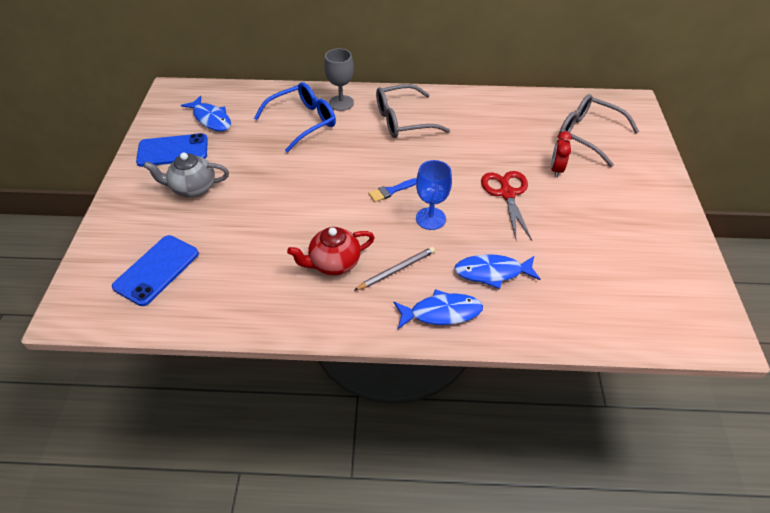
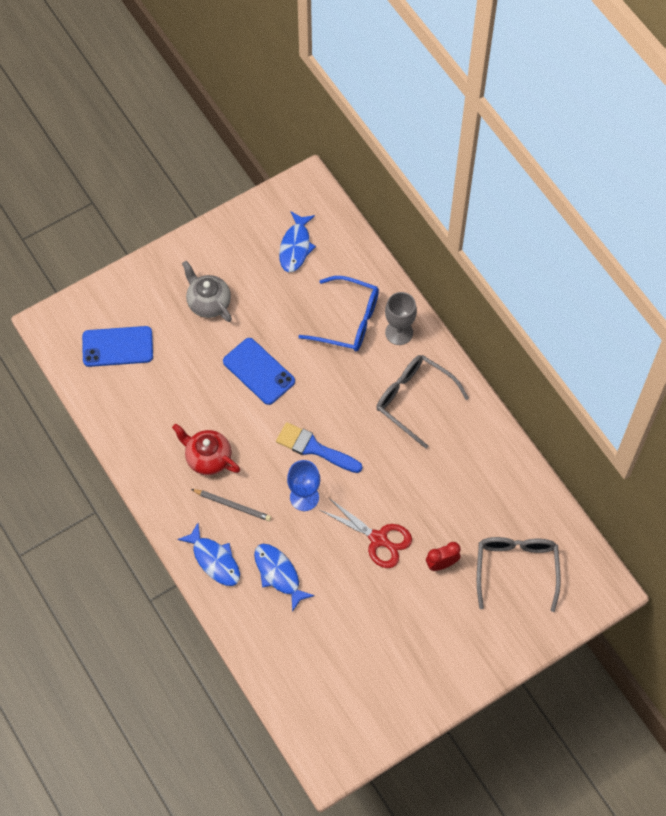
camera: 55 degrees right, 15 degrees up
(173, 150) = (236, 252): blue phone -> blue phone (259, 371)
(391, 191) = (314, 448): blue brush -> blue brush, size x1.69
(507, 193) = (379, 539): red scissors -> red scissors turned 75 degrees clockwise

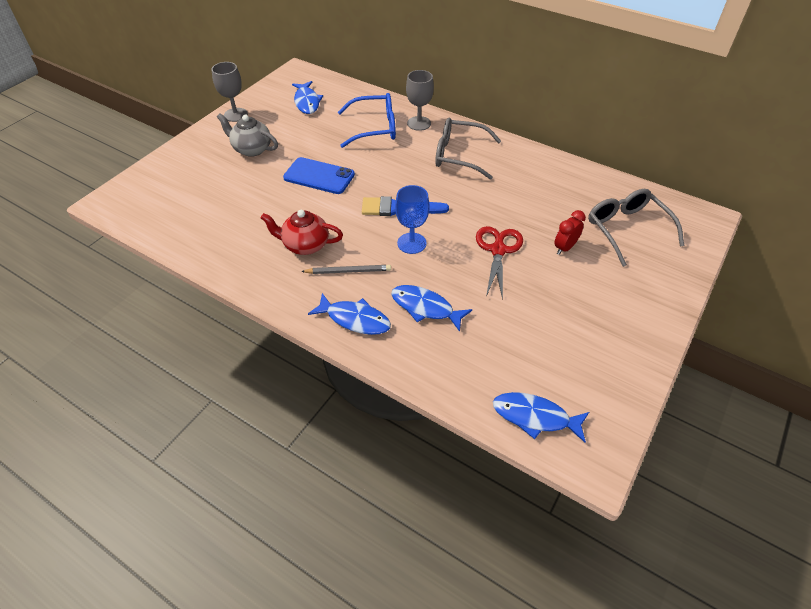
camera: 25 degrees left, 15 degrees down
(117, 347) = (180, 197): blue phone -> none
(212, 238) = (235, 115): none -> grey goblet
(307, 712) = (535, 417): none -> blue fish
(379, 539) = (498, 250): red scissors -> red scissors turned 90 degrees counterclockwise

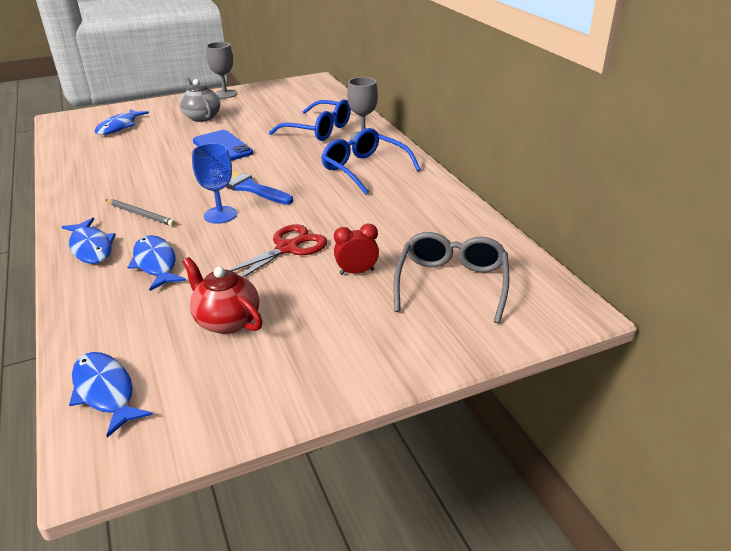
camera: 35 degrees right, 15 degrees down
(305, 245) = (138, 186): red teapot -> red teapot (226, 321)
(307, 102) = (291, 100): blue fish -> blue fish (119, 127)
(459, 155) = (364, 169): grey glasses -> blue glasses

